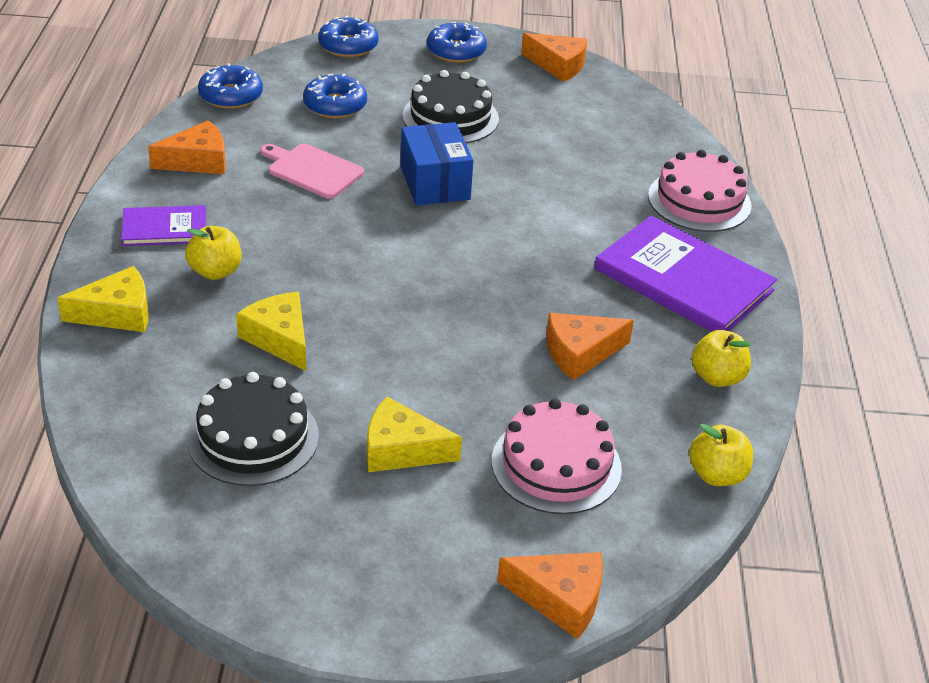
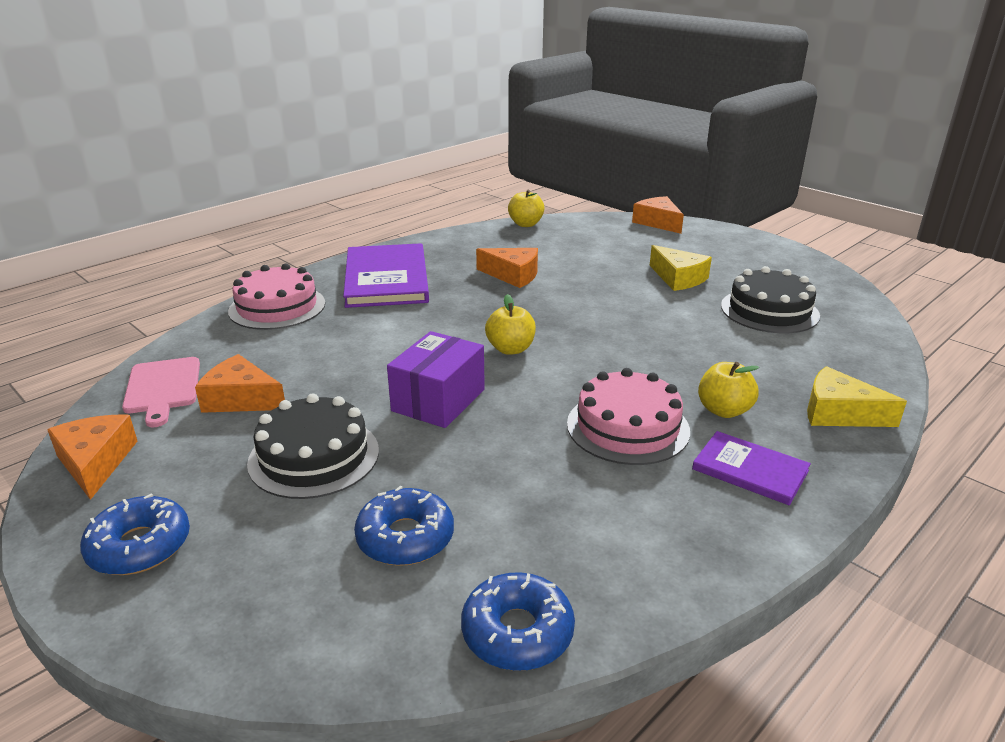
camera: 135 degrees left, 10 degrees down
(197, 161) = (654, 537): orange cheese -> orange cheese (241, 399)
(279, 338) = (706, 348): yellow cheese -> none
(312, 170) = (535, 464): pink cutting board -> pink cutting board (163, 388)
(348, 46) = (237, 645): blue donut -> none
(434, 183) = (438, 400): blue box -> purple box
(556, 465) = (599, 249): pink cake -> pink cake (627, 427)
(717, 377) = (458, 244): yellow apple -> yellow apple (510, 349)

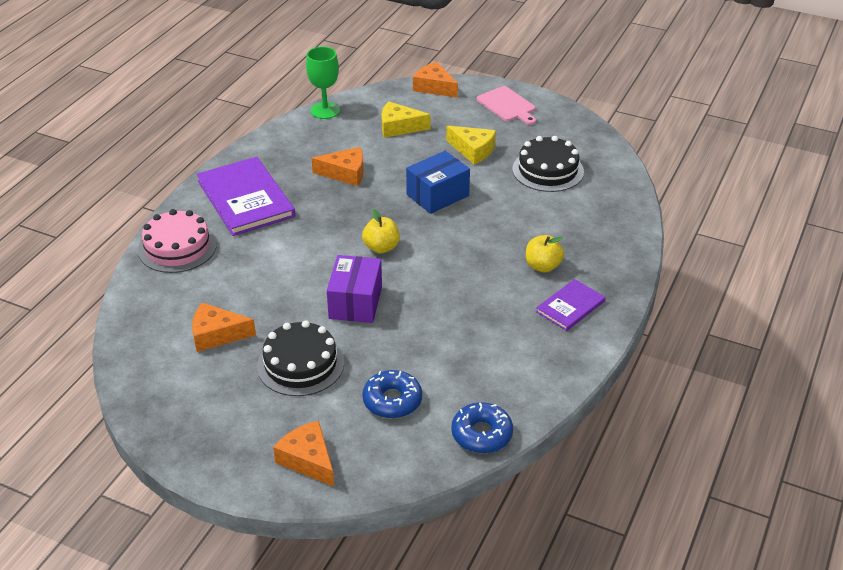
camera: 20 degrees left, 10 degrees up
(95, 462) = (157, 405): orange cheese -> orange cheese (308, 460)
(139, 546) = (238, 448): blue donut -> none
(163, 388) = (151, 340): pink cutting board -> pink cutting board (507, 105)
(525, 224) = (325, 111): yellow apple -> green goblet
(612, 311) = (437, 195): none -> blue box
(627, 427) = (488, 293): pink cake -> none
(750, 470) = (570, 306): purple book -> purple book turned 60 degrees counterclockwise
(839, 413) = (612, 251): yellow cheese -> yellow cheese (399, 127)

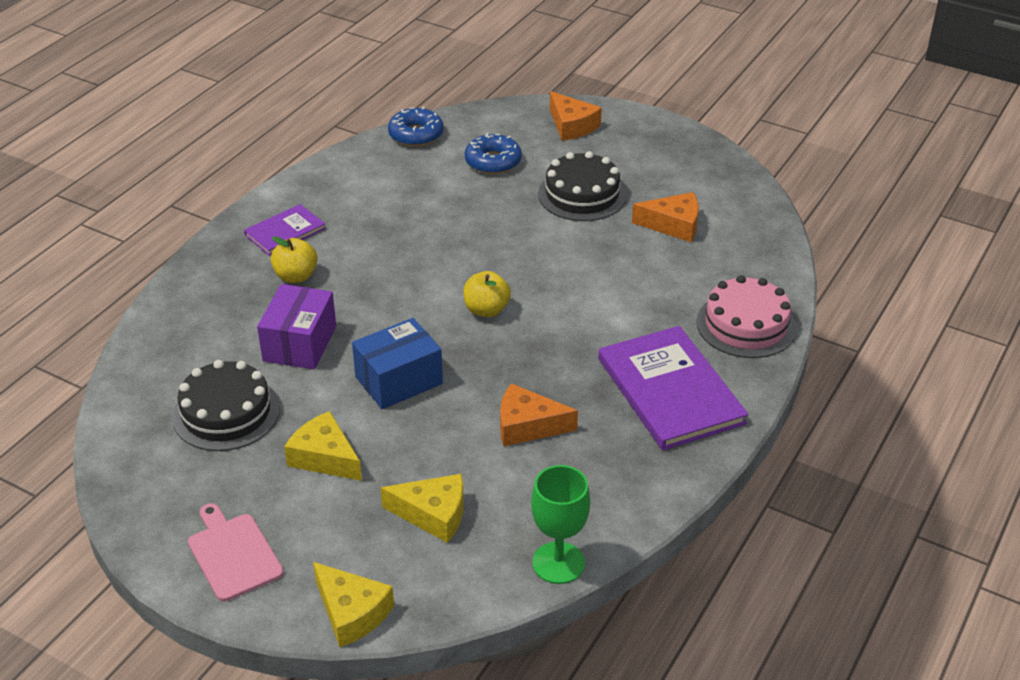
camera: 175 degrees left, 0 degrees up
(355, 302) = (522, 249): purple box -> purple box (299, 343)
(434, 87) = (351, 612): orange cheese -> yellow cheese

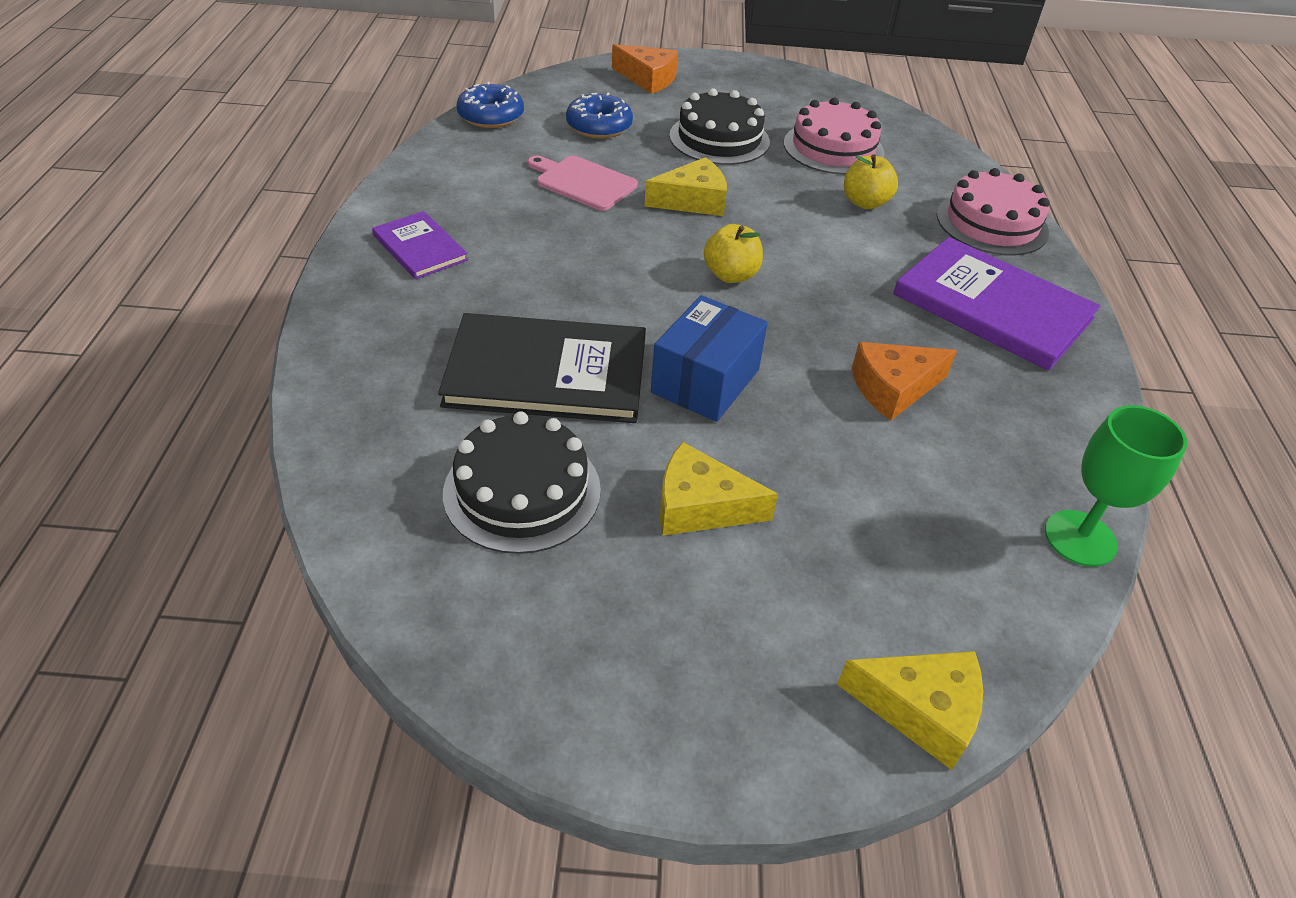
camera: 30 degrees left, 5 degrees up
(233, 554) = (695, 691): pink cutting board -> pink cutting board (583, 182)
(285, 232) = (419, 248): purple book -> purple book turned 60 degrees counterclockwise
(296, 276) = (476, 295): yellow apple -> yellow apple (865, 203)
(299, 343) = (547, 372): purple box -> black book
(433, 514) = (893, 532): yellow cheese -> yellow cheese (693, 201)
(673, 225) = (833, 148): orange cheese -> pink cake

